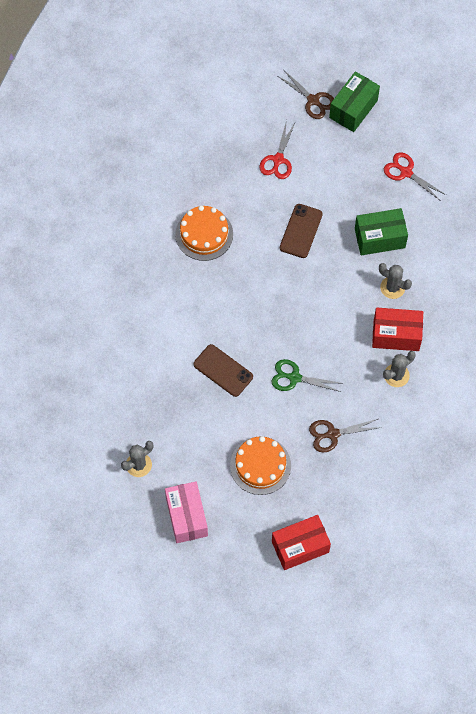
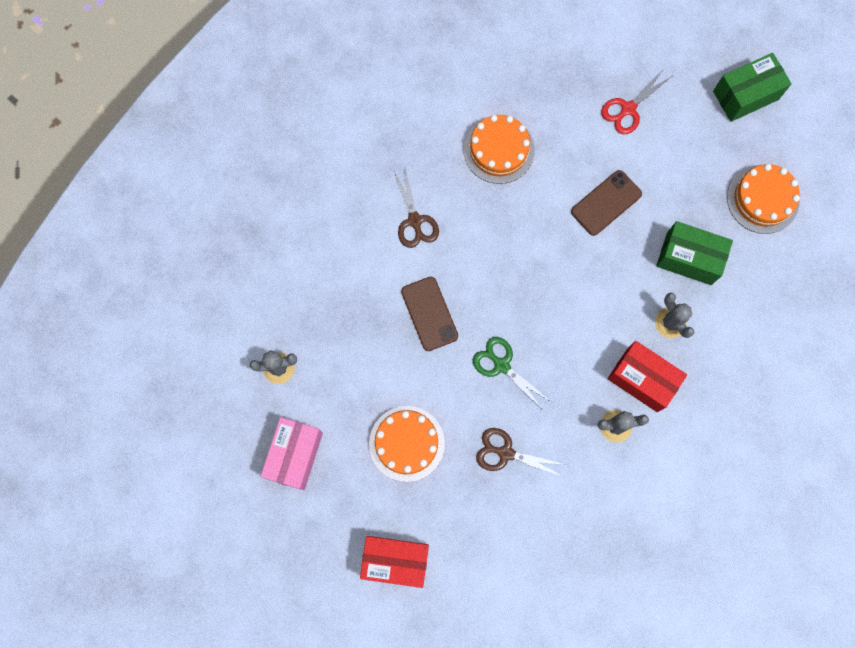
camera: 30 degrees right, 10 degrees up
(313, 100) = (706, 62): brown scissors -> brown scissors (415, 221)
(406, 172) = (762, 199): red scissors -> orange cake

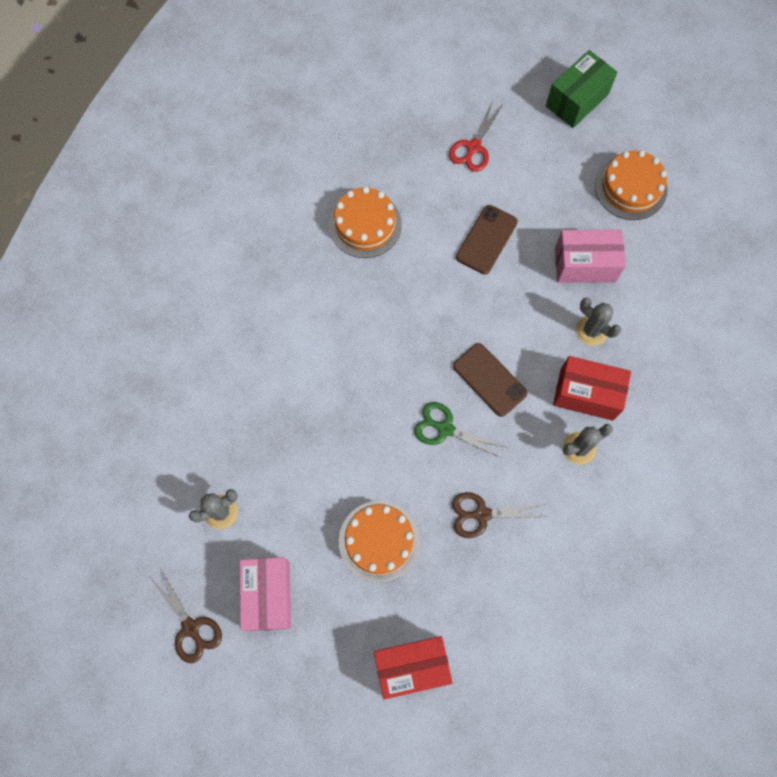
camera: 20 degrees left, 5 degrees down
(415, 221) = (307, 318): brown scissors -> brown scissors (191, 627)
(429, 314) = (355, 403): brown phone -> brown phone (489, 379)
(689, 258) = (585, 265): green box -> pink box

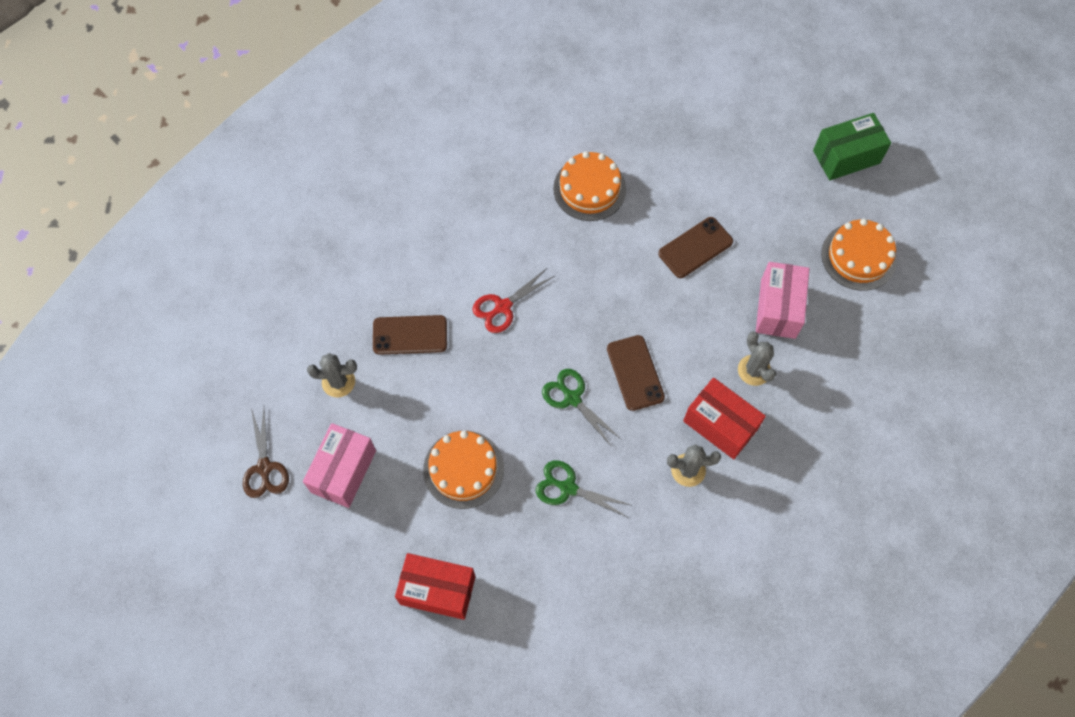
camera: 25 degrees right, 5 degrees down
(266, 436) = (410, 335): none -> brown phone
(473, 147) = (725, 160): red scissors -> red scissors (503, 307)
(482, 514) = (568, 488): brown scissors -> green scissors
(585, 265) = (778, 308): pink box -> pink box turned 75 degrees clockwise

